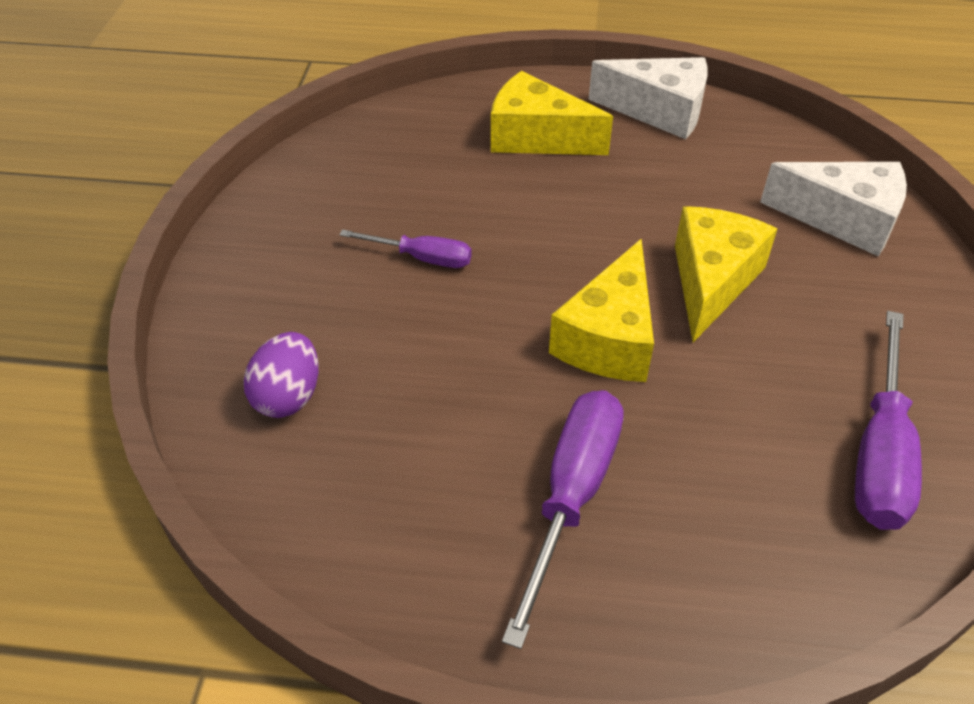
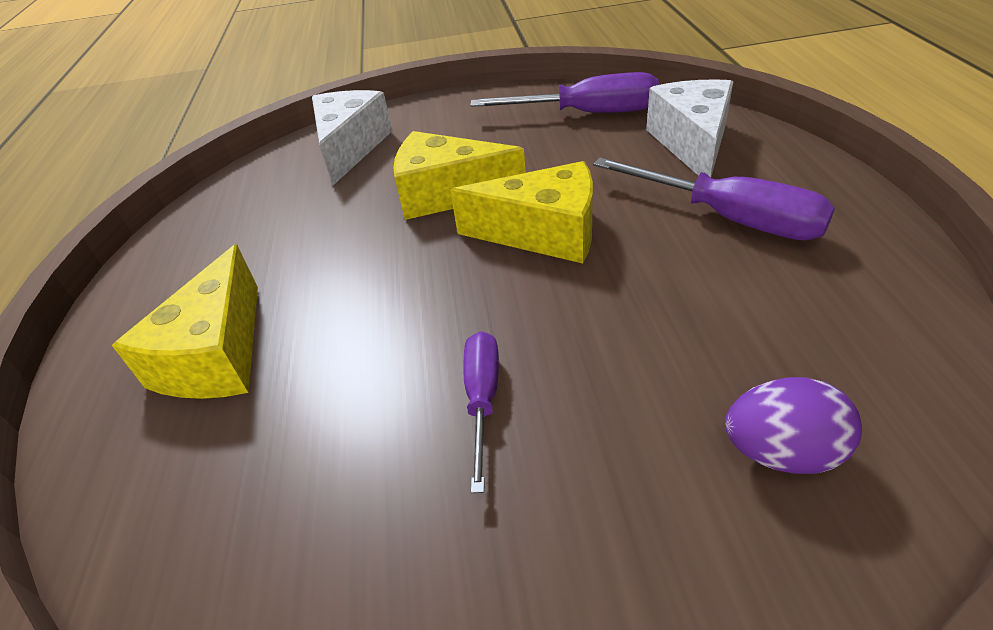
camera: 100 degrees left, 5 degrees down
(571, 496) = (728, 218): purple screwdriver -> purple screwdriver turned 150 degrees counterclockwise
(659, 111) = (173, 265): white cheese -> white cheese (692, 143)

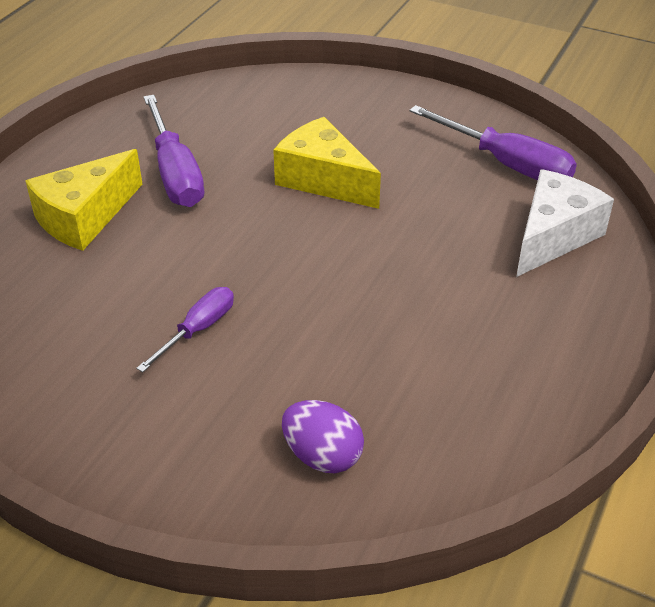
camera: 30 degrees right, 0 degrees up
(350, 147) = (298, 101): white cheese -> none
(544, 233) = (353, 247): yellow cheese -> none
(728, 218) = (493, 310): purple screwdriver -> purple screwdriver (175, 173)

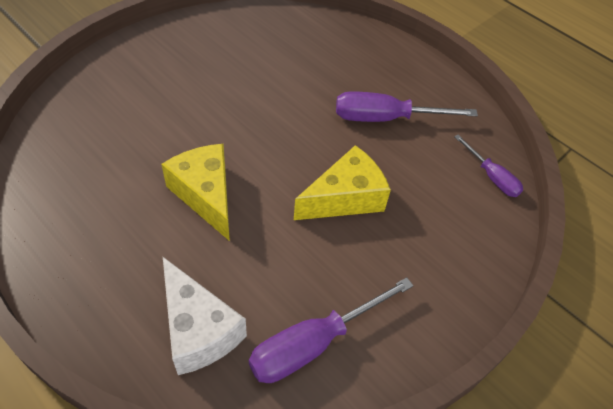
camera: 105 degrees right, 10 degrees up
(85, 217) = (353, 68): yellow cheese -> yellow cheese (205, 195)
(198, 329) = (222, 93): purple screwdriver -> purple screwdriver (491, 177)
(322, 456) = (92, 116): purple egg -> none

